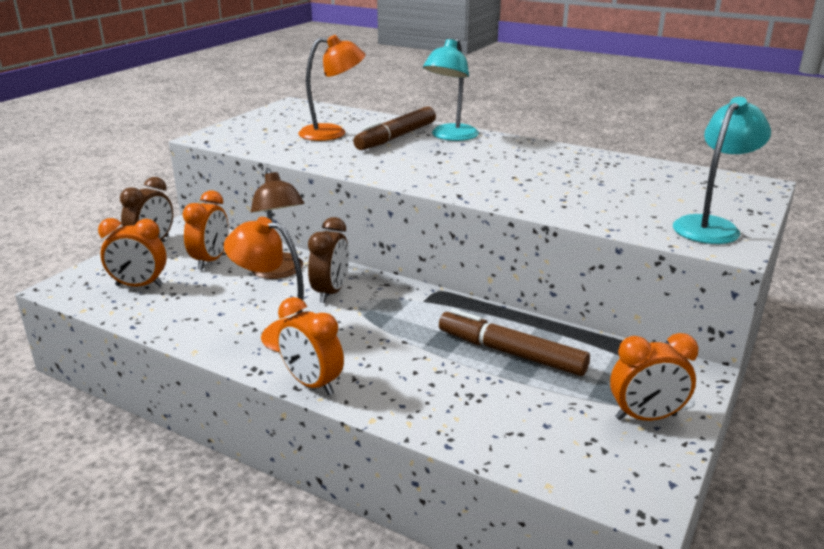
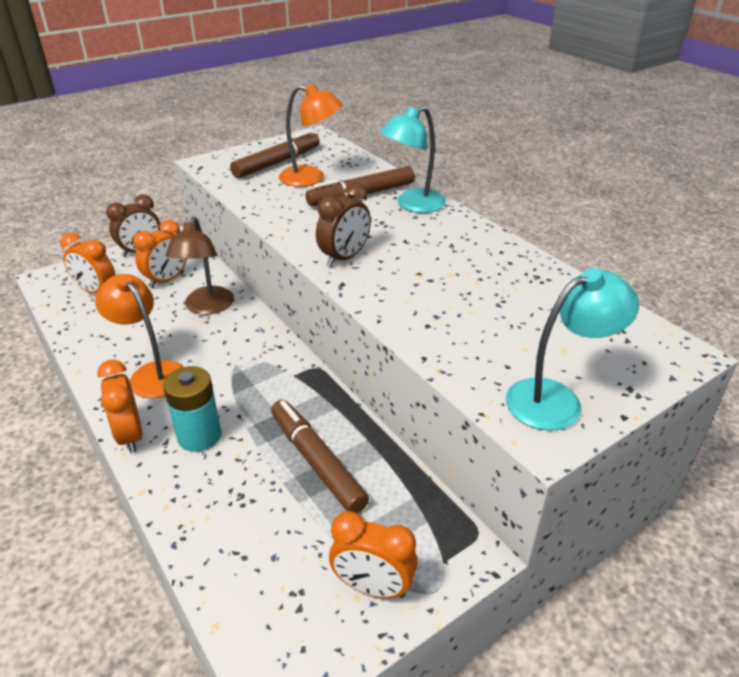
camera: 25 degrees right, 10 degrees up
(283, 127) = (277, 163): none -> brown marker
(330, 292) = (227, 341): brown clock -> brown clock (344, 258)
(383, 365) = (199, 436): none -> turquoise battery

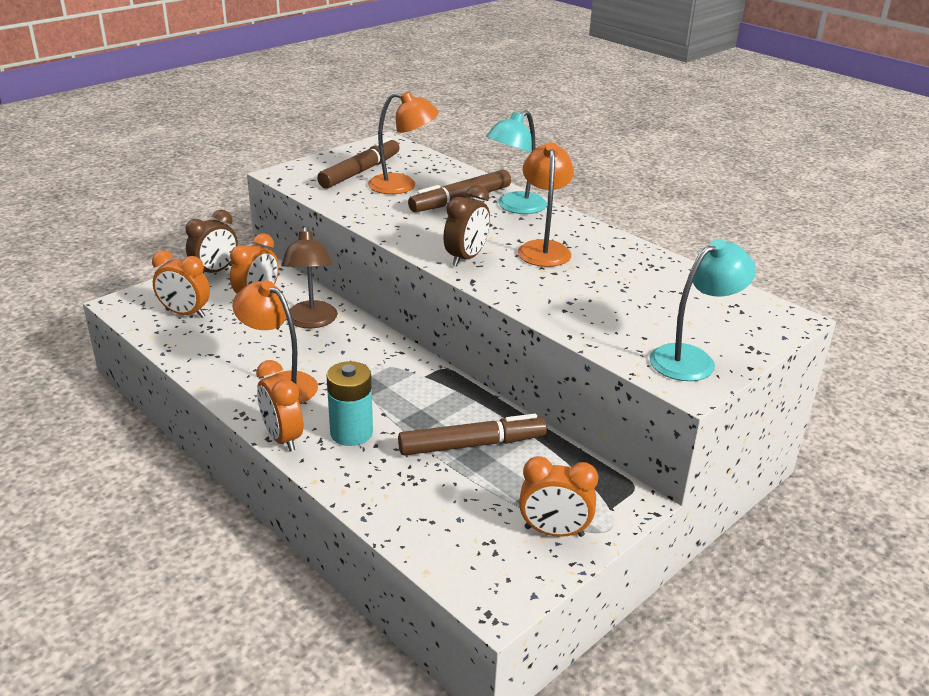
camera: 10 degrees left, 5 degrees down
(316, 461) = (472, 444): brown marker -> brown marker turned 120 degrees clockwise
(427, 251) = (543, 248): none -> orange lamp

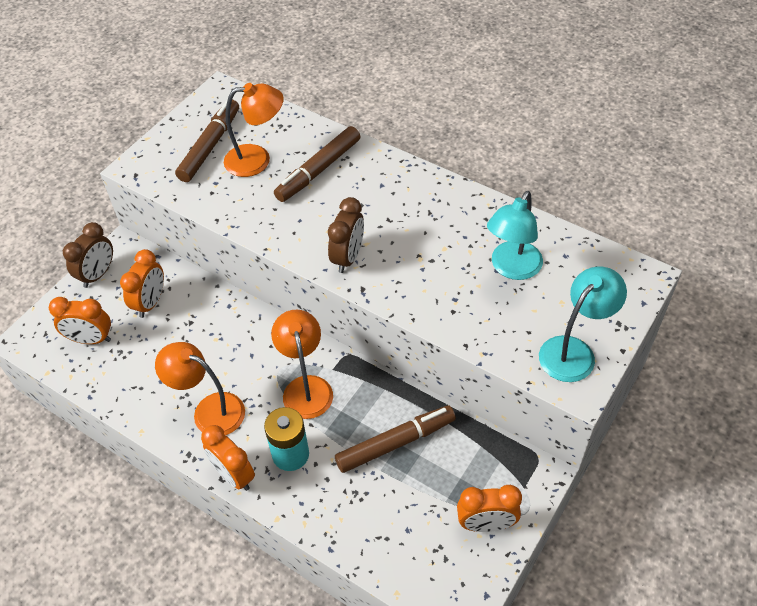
camera: 10 degrees left, 20 degrees up
(311, 321) = (211, 322): brown lamp -> none
(515, 207) = (372, 170): turquoise lamp -> turquoise lamp (512, 268)
(543, 248) = (413, 227): orange lamp -> orange lamp (306, 387)

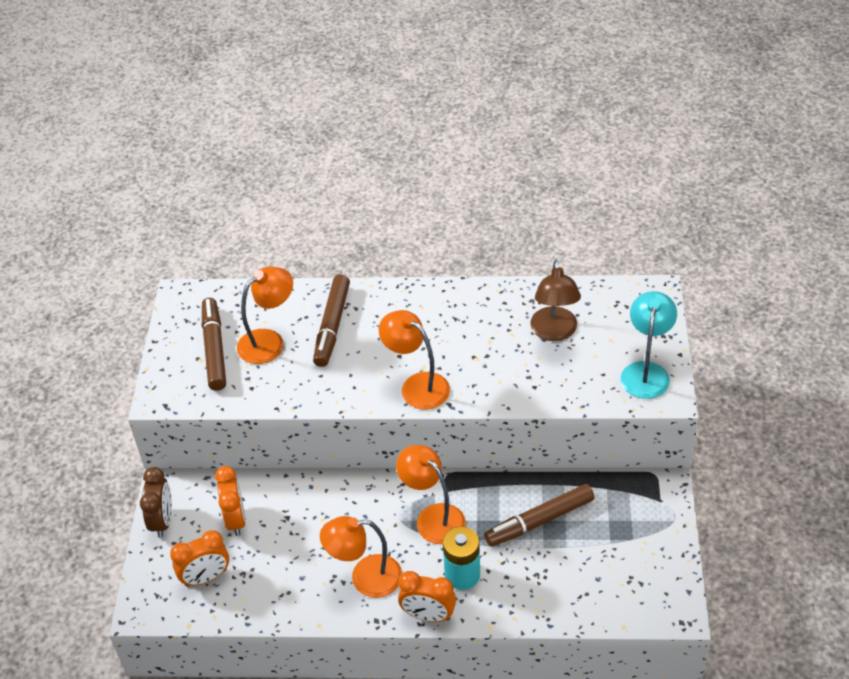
camera: 30 degrees left, 5 degrees down
(348, 257) = (417, 385): brown clock -> orange lamp
(395, 443) = (539, 521): brown marker -> brown marker turned 150 degrees counterclockwise
(486, 524) = (652, 542): orange clock -> none
(512, 268) = (554, 332): turquoise lamp -> brown lamp

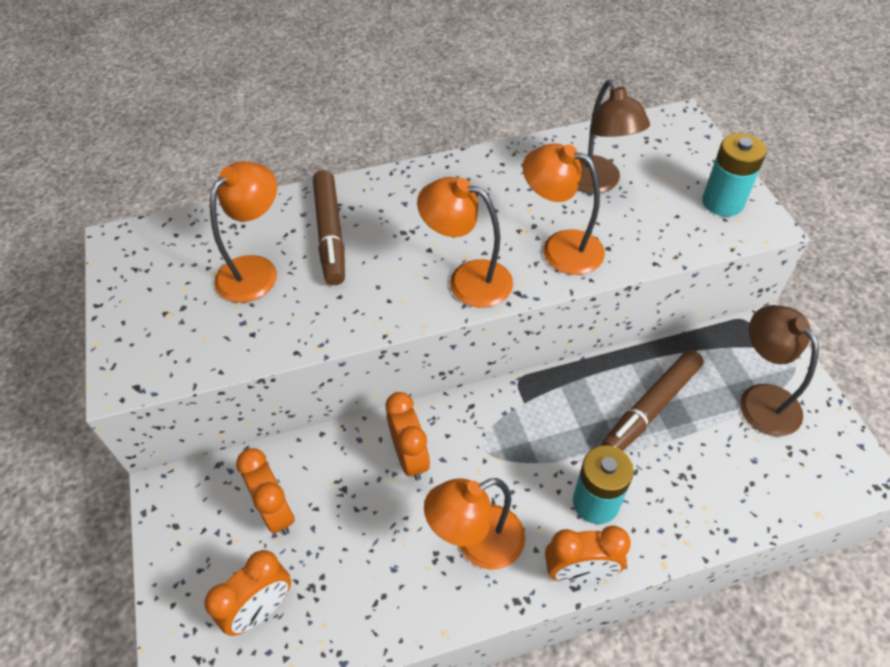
camera: 20 degrees left, 5 degrees up
(162, 521) = (175, 542): brown clock -> none
(214, 349) = (184, 296): brown marker -> none
(342, 508) = (410, 457): none -> orange clock
(433, 517) = (526, 438): orange lamp -> orange lamp (560, 248)
(630, 537) = (761, 399): none -> brown lamp
(646, 372) = (722, 202): turquoise lamp -> turquoise battery

